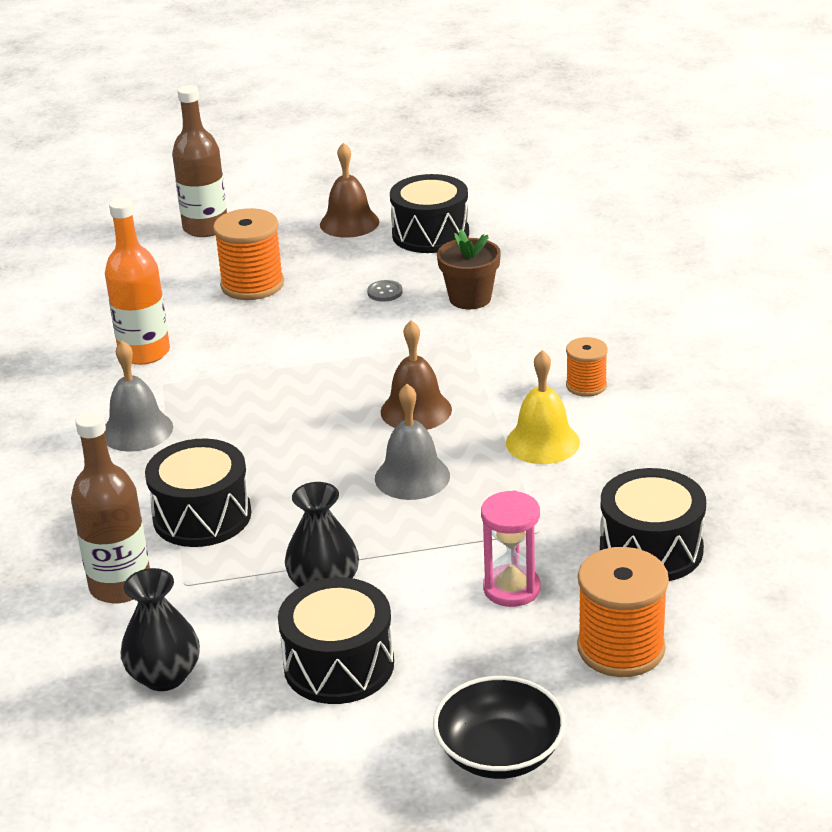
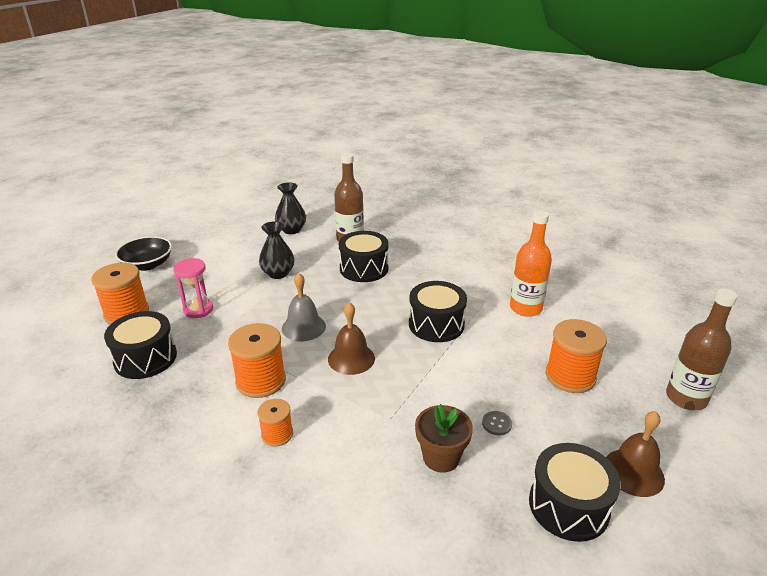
camera: 130 degrees right, 0 degrees up
(137, 430) = (452, 279): grey bell -> none
(339, 665) = (237, 258): black drum -> black drum (436, 324)
(542, 442) = (261, 381): yellow bell -> orange spool

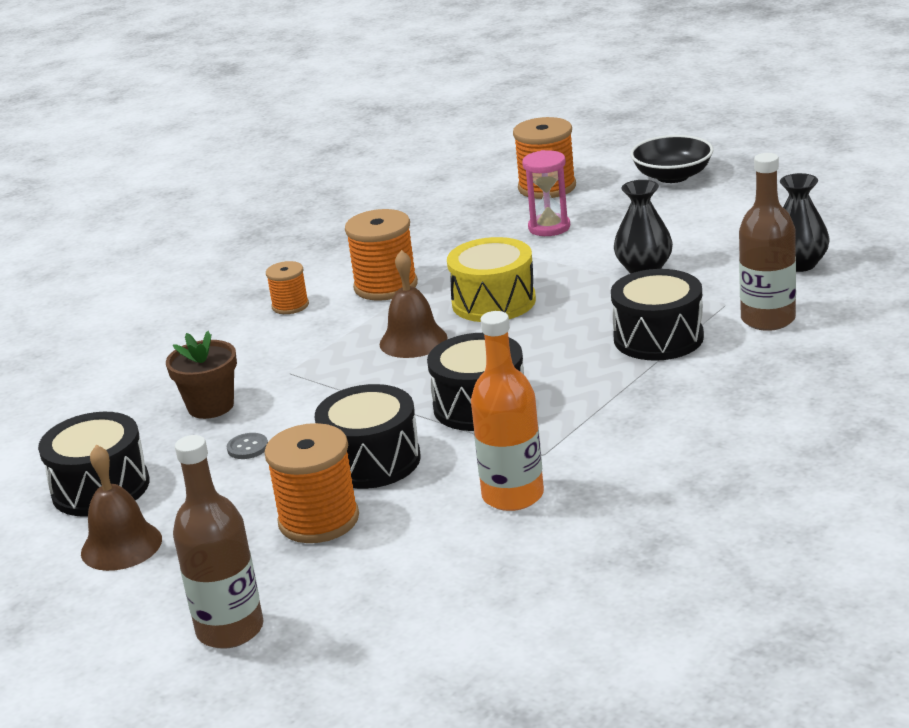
camera: 100 degrees right, 5 degrees down
(145, 358) = (449, 215): black drum -> black drum (371, 461)
(303, 327) = (493, 302): grey bell -> yellow drum

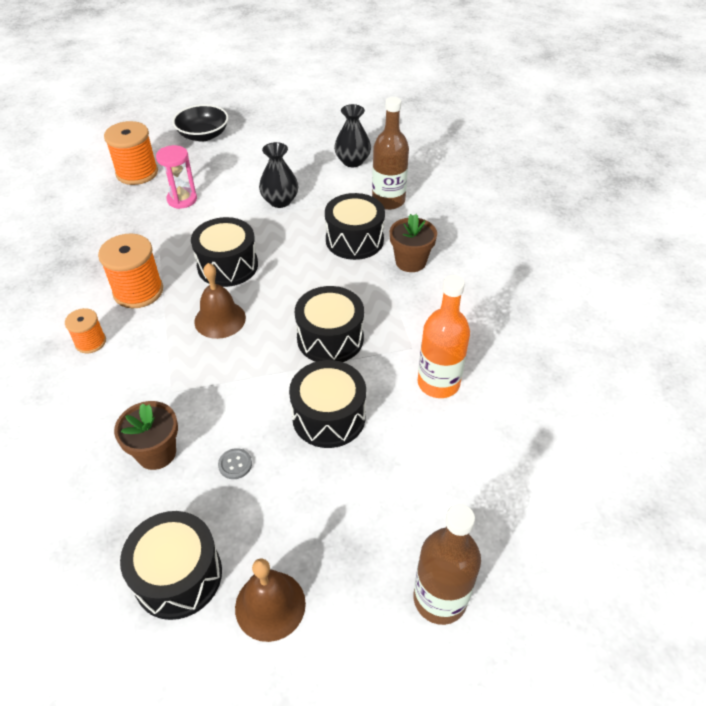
camera: 55 degrees left, 20 degrees up
(319, 520) = (364, 480): orange spool -> none
(493, 302) = (227, 265): yellow drum -> black drum
(682, 385) = (410, 262): none -> brown flower pot

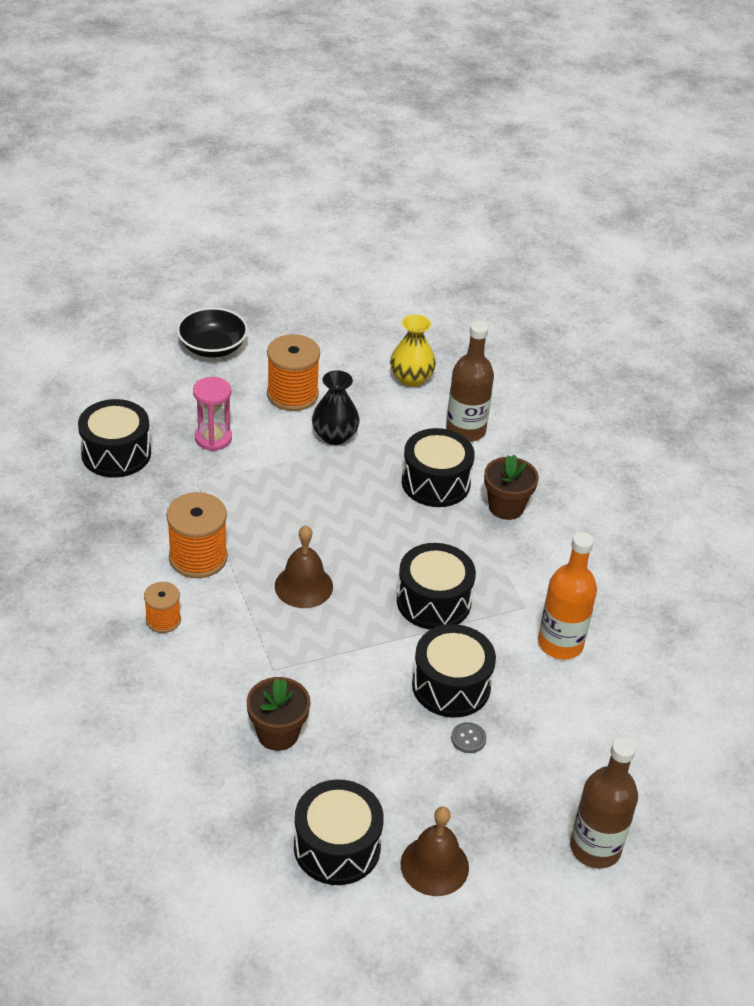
camera: 10 degrees left, 5 degrees down
(137, 173) = (144, 404): orange spool -> orange spool (292, 394)
(227, 265) = (294, 521): black drum -> black drum (116, 453)
(235, 464) = (364, 740): grey button -> grey button (468, 738)
(352, 161) = (411, 378): black vase -> yellow vase

